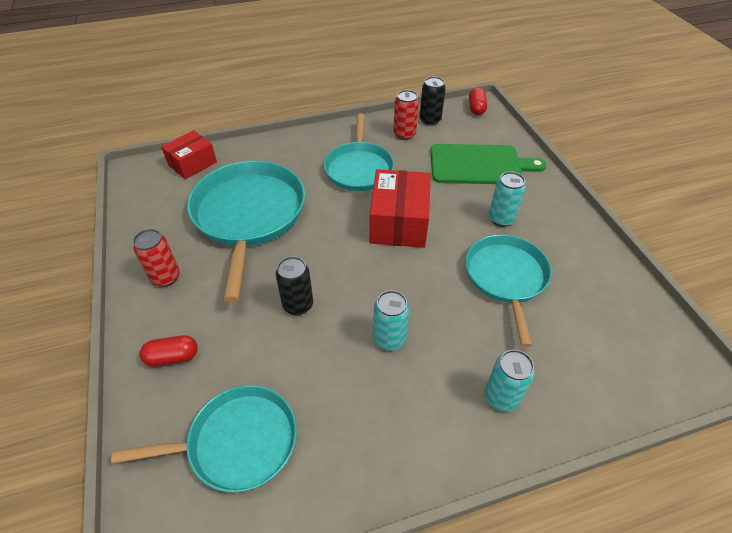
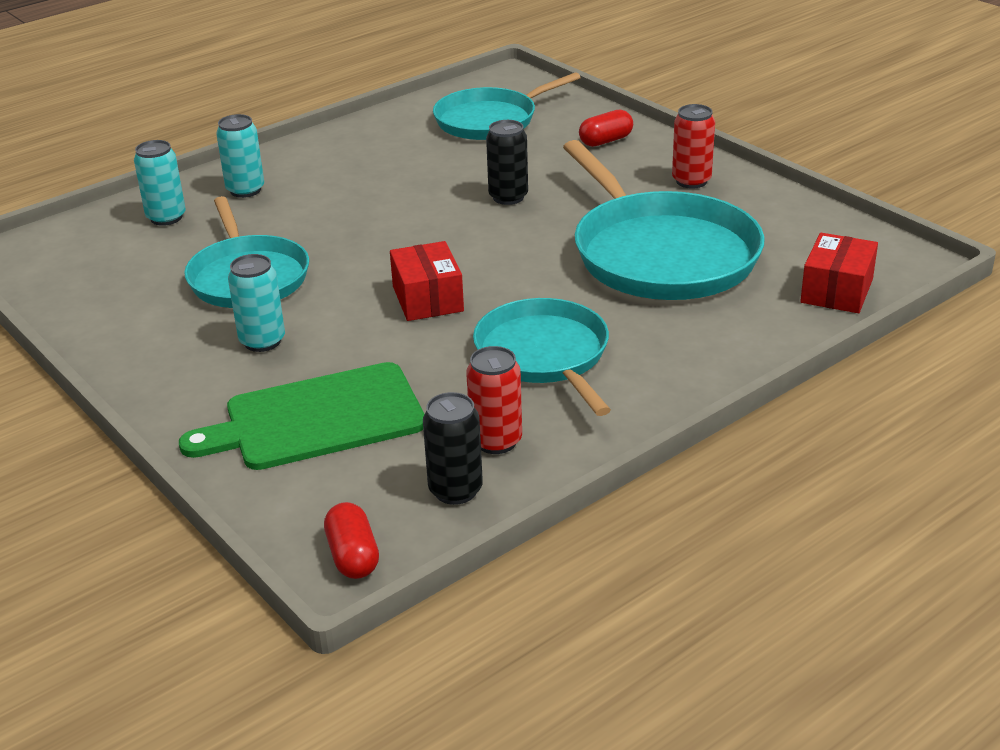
camera: 160 degrees right, 15 degrees down
(389, 339) = (382, 198): turquoise can -> turquoise can (166, 217)
(399, 222) = (427, 299): red box -> red box, size x0.65

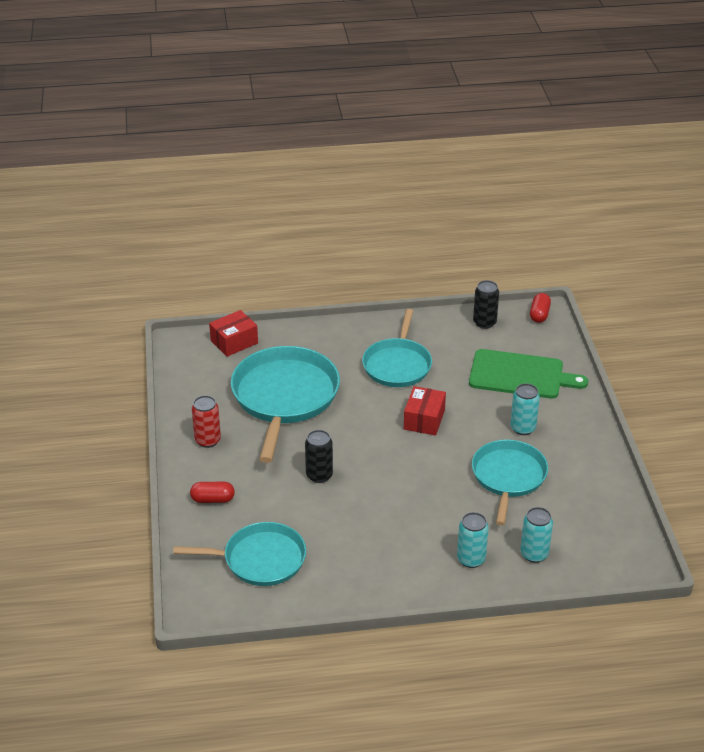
camera: 150 degrees left, 5 degrees up
(496, 441) = (453, 335): red can -> none

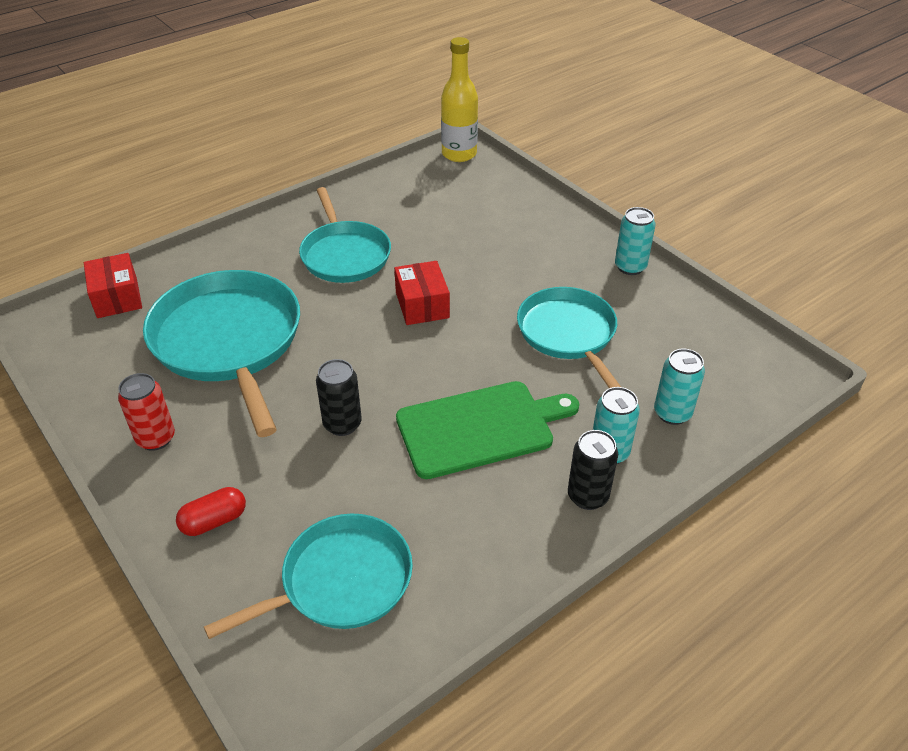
camera: 30 degrees left, 5 degrees up
(234, 342) = (117, 297): red box -> red box turned 45 degrees counterclockwise
(484, 323) = (408, 179): black can -> black can (588, 496)
(520, 375) = (489, 219): green cutting board -> green cutting board (480, 427)
(523, 428) = (538, 274): turquoise can -> turquoise can (630, 267)
(539, 315) = (459, 154): red capsule -> yellow bottle

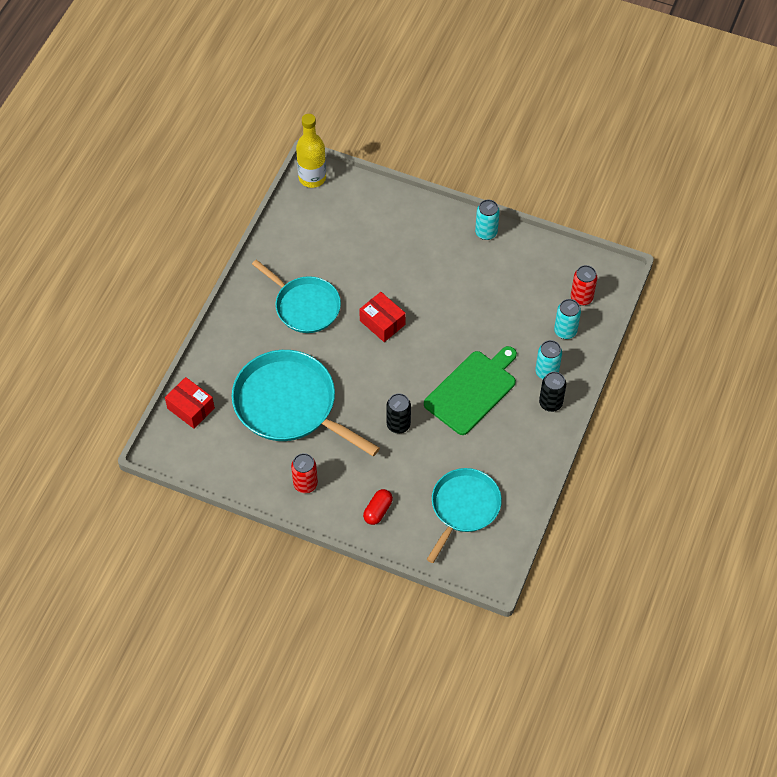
camera: 30 degrees left, 15 degrees up
(568, 334) = (480, 303): turquoise pan -> none
(723, 383) = (581, 298): none -> red can

